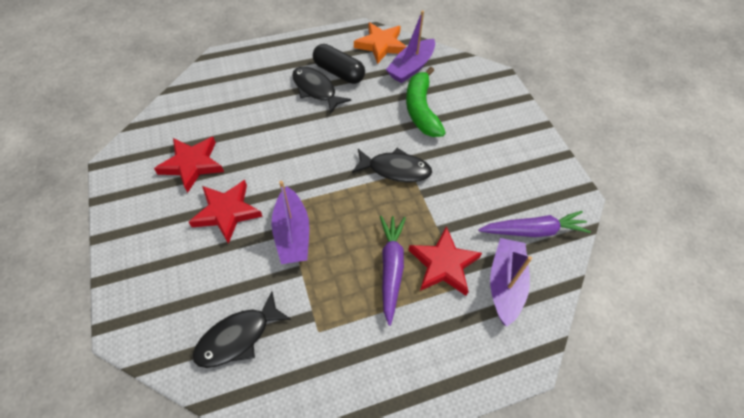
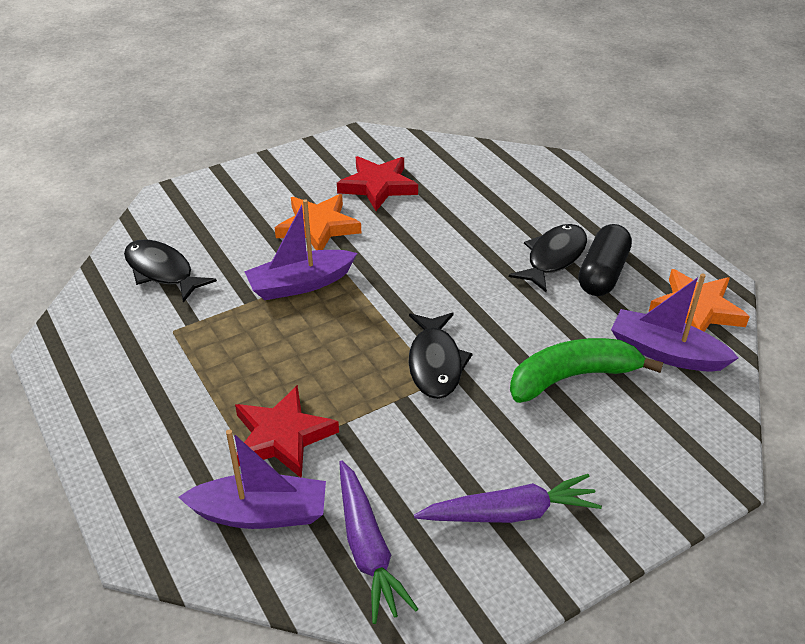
camera: 80 degrees right, 15 degrees down
(227, 212) = (318, 227): red star -> orange star
(391, 268) = (266, 382): purple carrot -> purple carrot (509, 513)

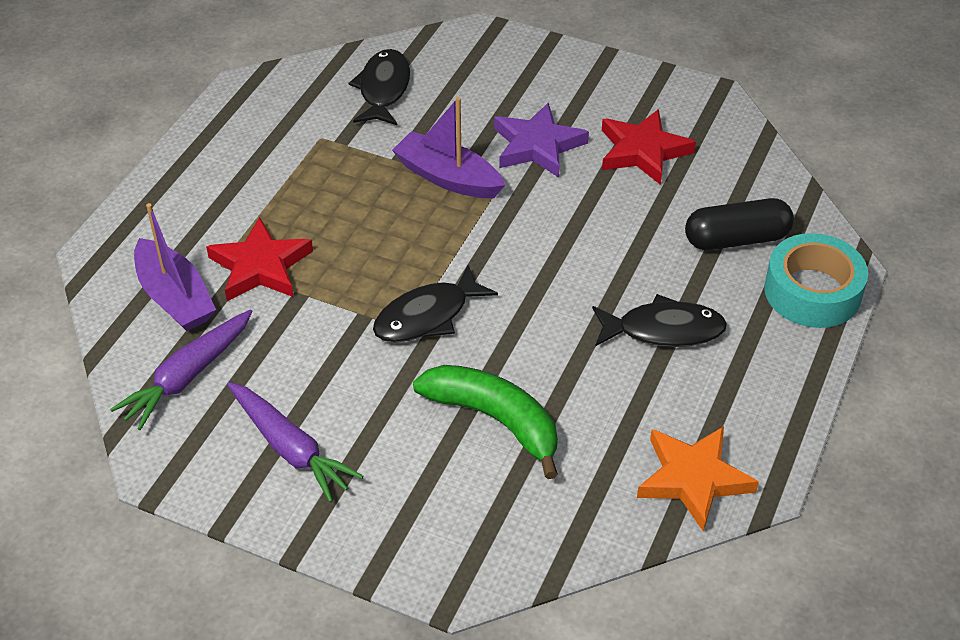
camera: 55 degrees right, 5 degrees up
(318, 227) = (537, 146): orange star -> purple star
(574, 184) = (812, 292): none -> turquoise tape
(602, 273) = (676, 379): black capsule -> black capsule (736, 239)
(665, 353) = (597, 478): purple boat -> none

